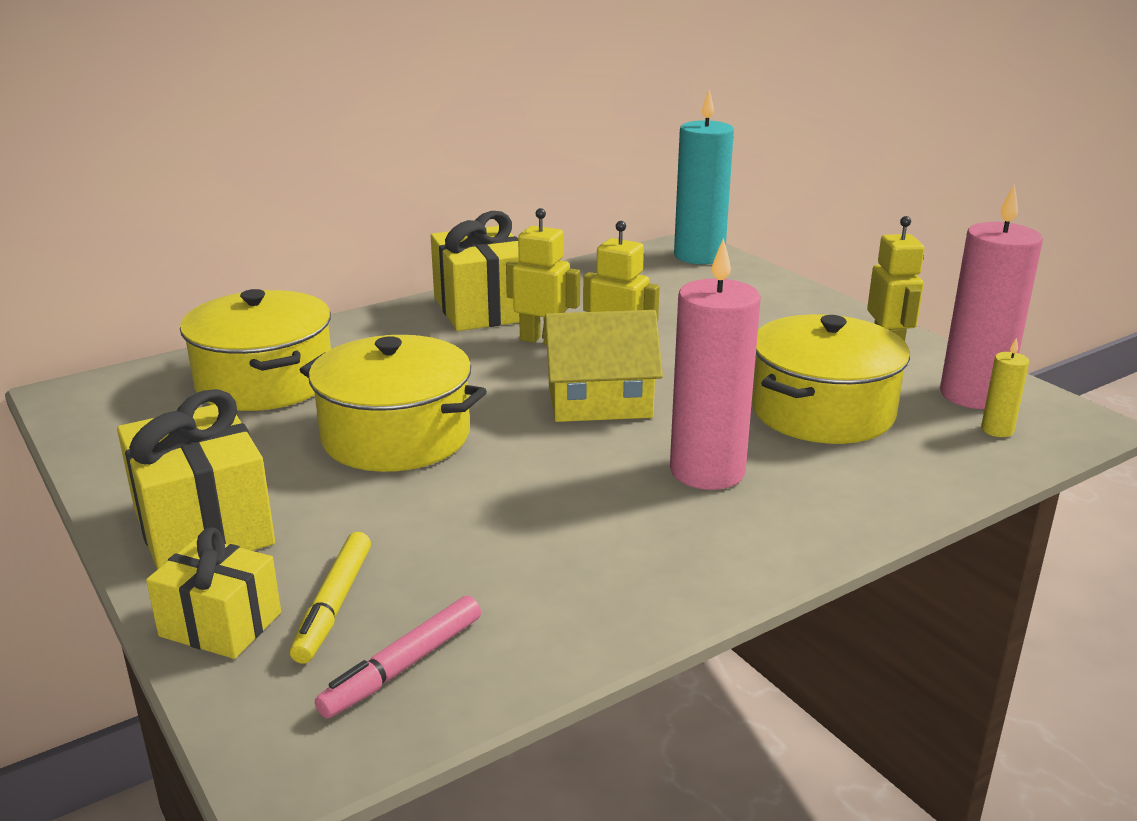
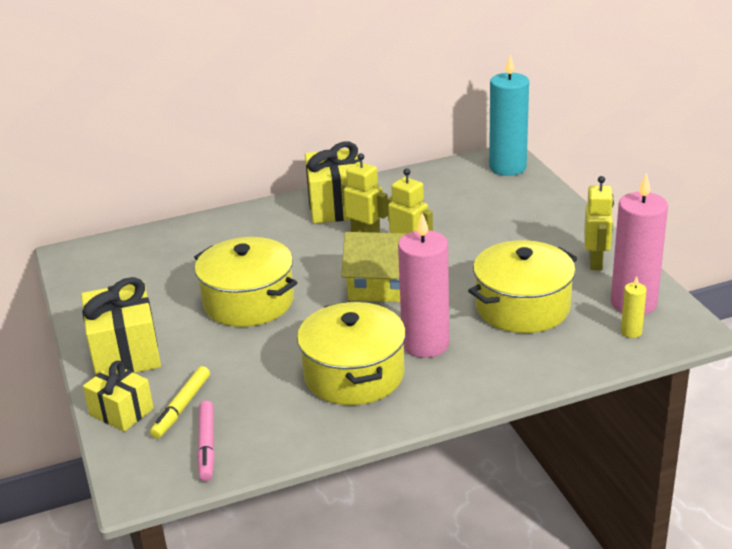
camera: 15 degrees right, 5 degrees up
(265, 381) = (183, 254): yellow pot -> yellow pot (354, 374)
(403, 666) = (206, 446): pink marker -> pink marker turned 60 degrees counterclockwise

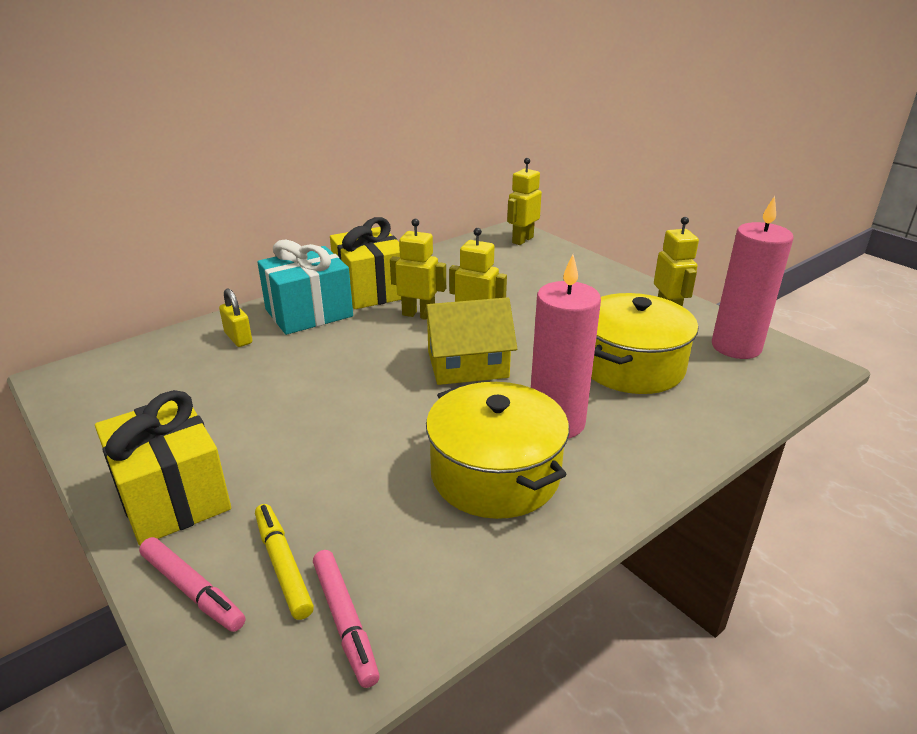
camera: 20 degrees left, 0 degrees up
(121, 412) = (192, 590): yellow gift -> pink marker
(181, 407) = (283, 565): yellow marker -> yellow marker turned 150 degrees clockwise
(209, 238) = (238, 338): none -> yellow padlock
(248, 301) = (317, 403): yellow pot -> none
(274, 222) = (309, 313): none -> turquoise gift
(507, 167) = (522, 240): turquoise candle -> yellow robot
(631, 332) = (758, 376): yellow candle -> none

